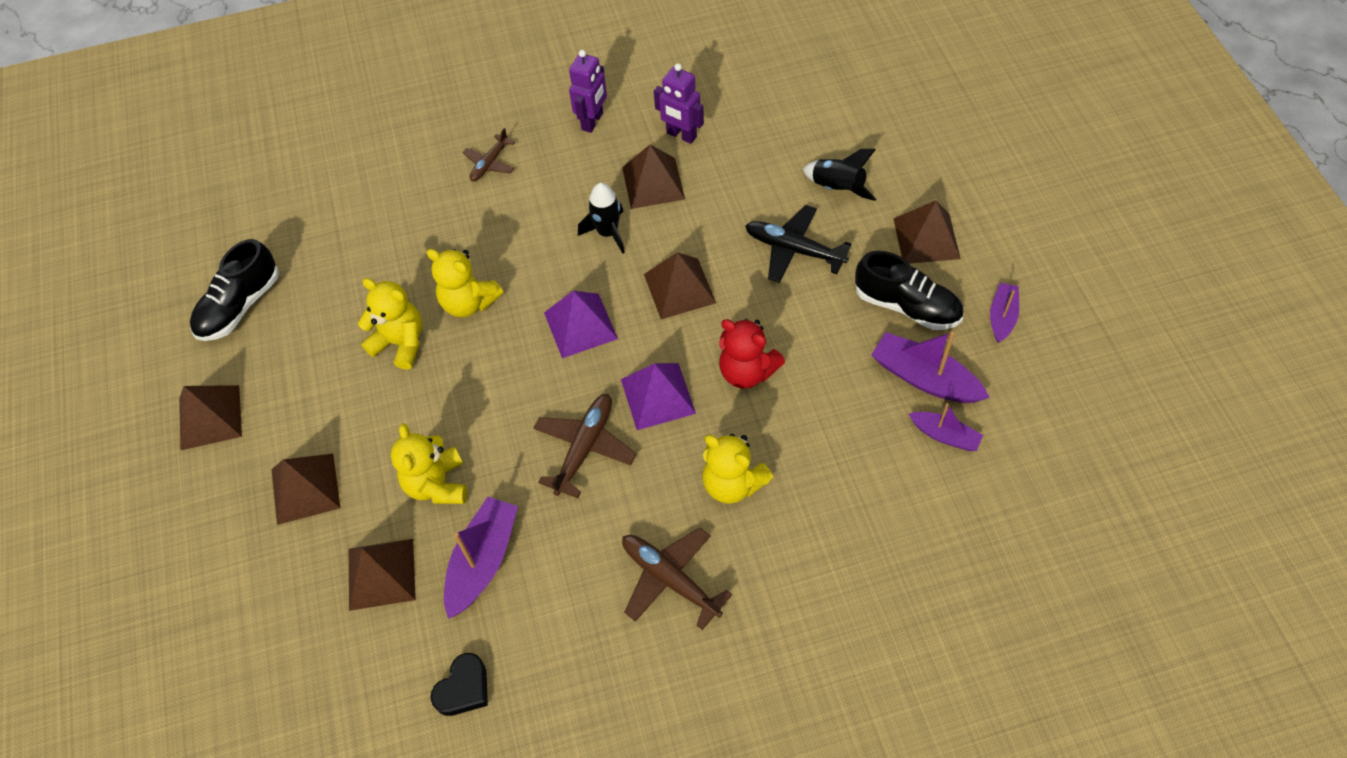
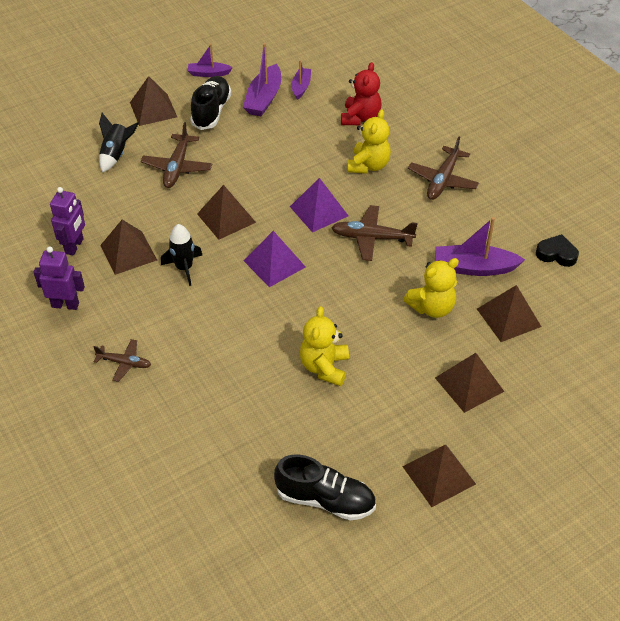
camera: 110 degrees left, 10 degrees down
(469, 302) = (273, 335): yellow teddy bear -> none
(747, 371) = (285, 173): red teddy bear -> red teddy bear (360, 118)
(794, 250) = (177, 167): black plane -> brown plane

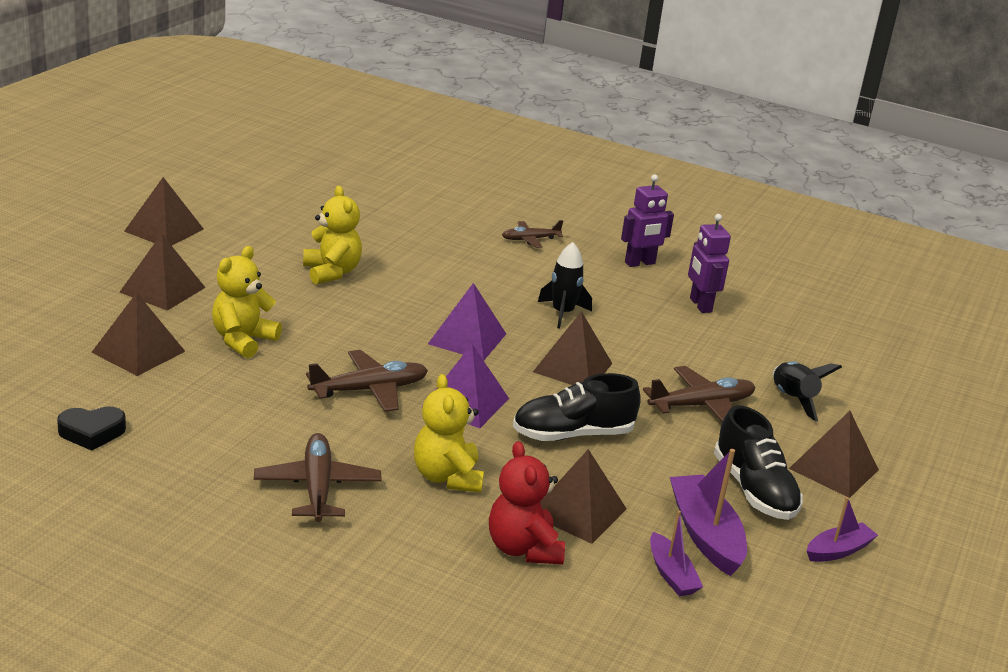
camera: 145 degrees right, 20 degrees down
(128, 252) = (638, 312): brown pyramid -> brown pyramid (578, 511)
(177, 167) = (701, 405): brown plane -> brown plane turned 90 degrees clockwise
(325, 499) = (263, 202): black shoe -> black shoe (572, 434)
(474, 268) = (209, 390): purple boat -> none

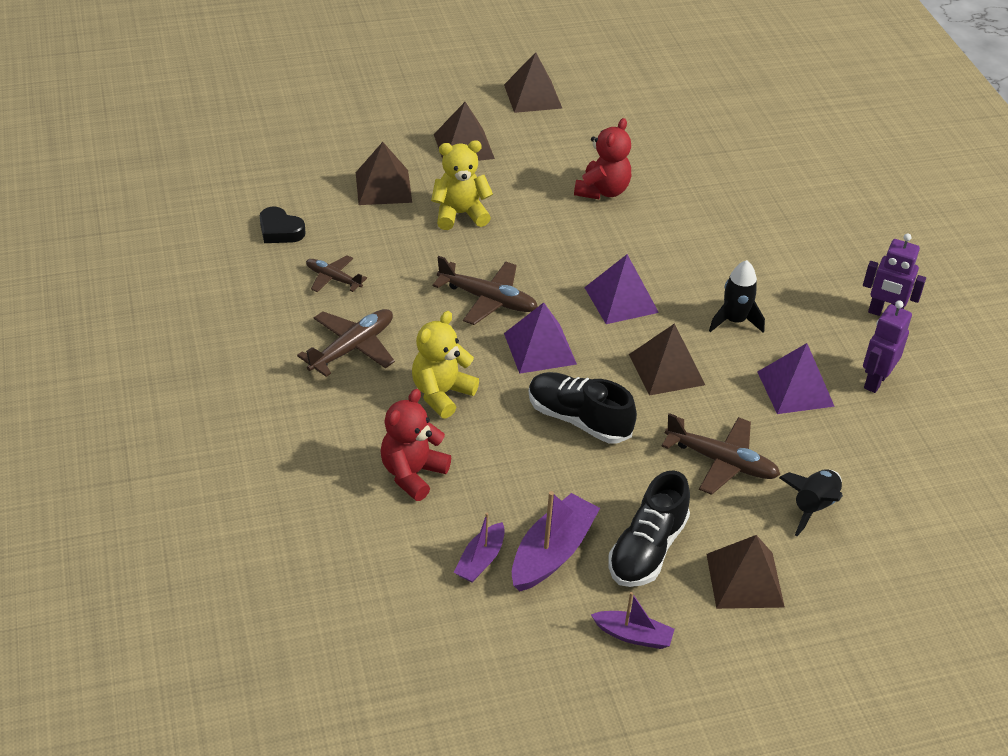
camera: 50 degrees right, 15 degrees up
(331, 272) = (602, 191): yellow teddy bear -> red teddy bear
(530, 239) = (816, 242): brown plane -> brown plane (333, 279)
(578, 511) = (490, 475): brown pyramid -> none
(666, 335) = (795, 388): none -> purple pyramid

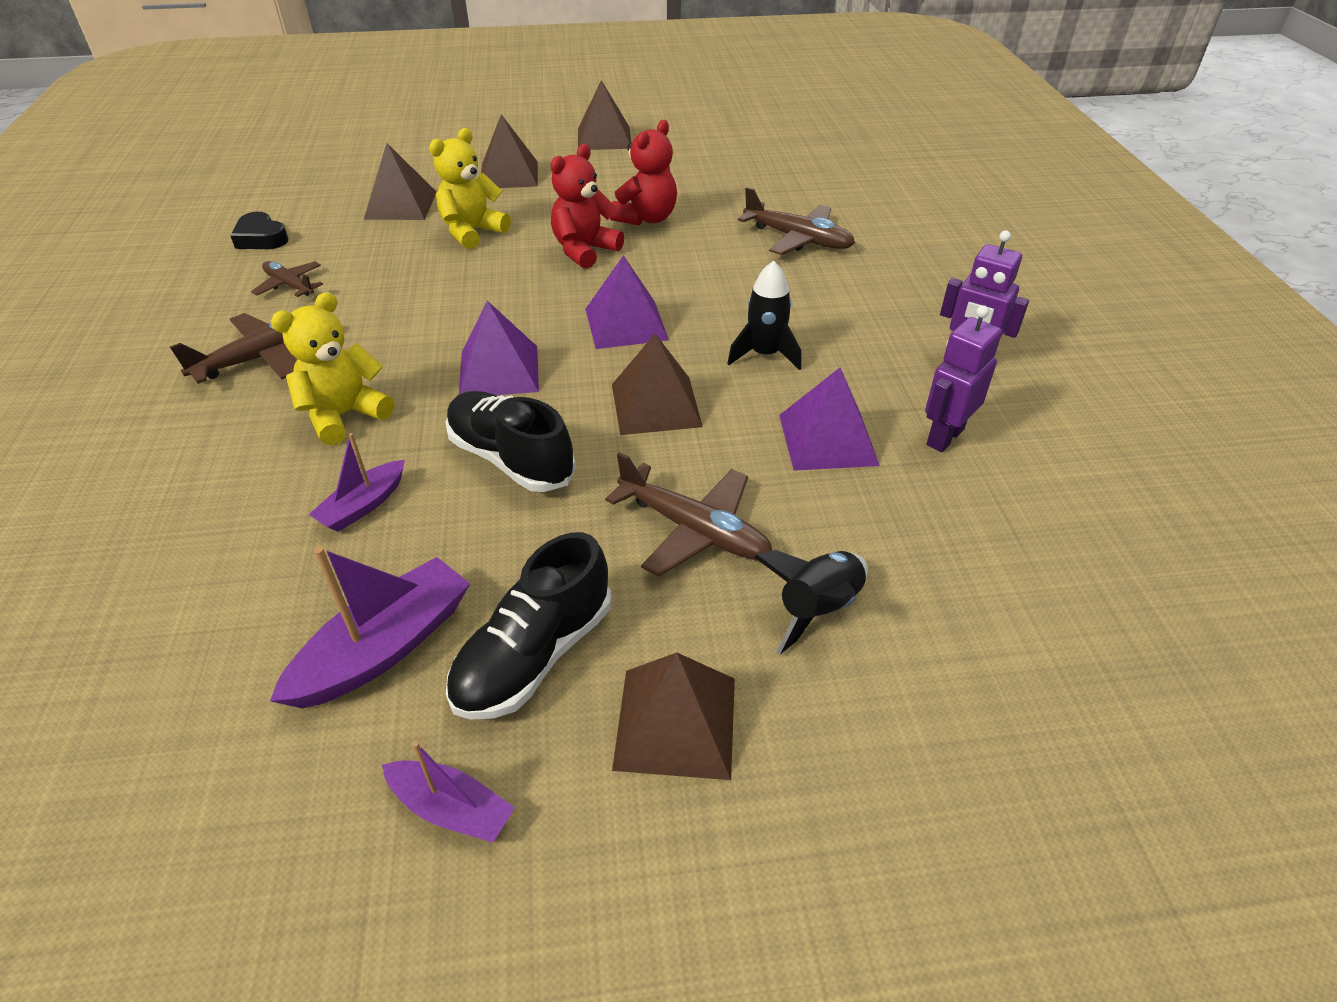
camera: 10 degrees right, 0 degrees up
(412, 474) = (246, 514): red teddy bear -> red teddy bear (584, 251)
(460, 214) = (472, 232): yellow teddy bear -> yellow teddy bear turned 45 degrees counterclockwise
(480, 560) = (270, 650): purple boat -> purple boat (363, 505)
(487, 299) = (460, 315): brown plane -> brown plane (797, 239)

